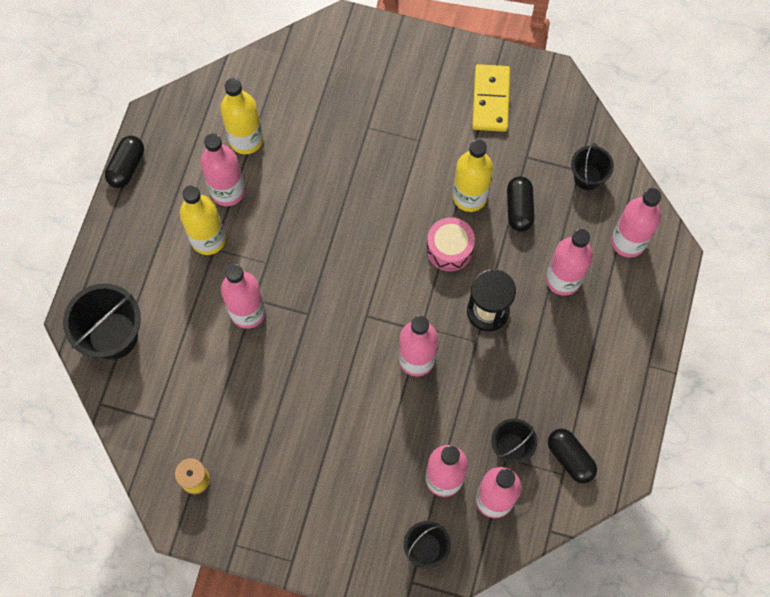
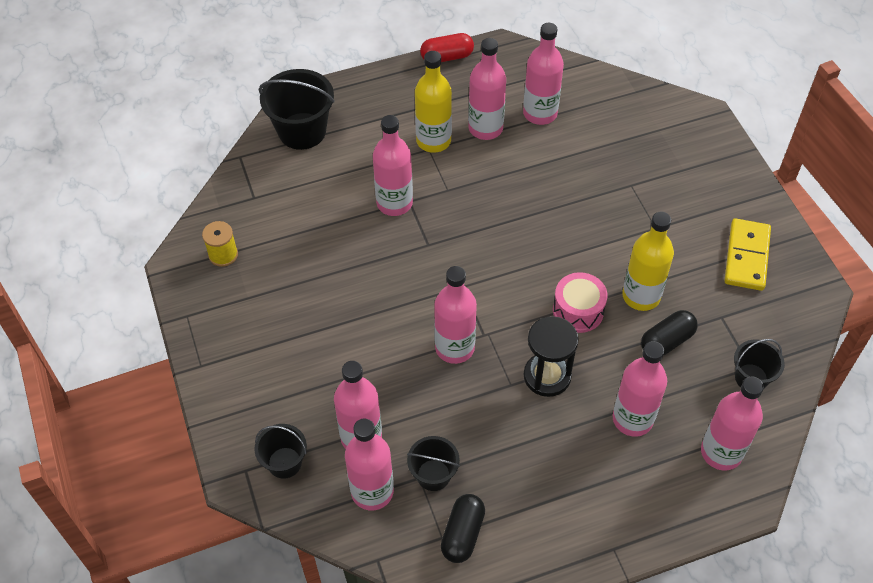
camera: 55 degrees right, 15 degrees down
(127, 167) = (447, 57): black capsule -> red capsule
(246, 140) = (540, 113): yellow bottle -> pink bottle
(491, 99) = (747, 257): yellow domino -> yellow domino turned 45 degrees counterclockwise

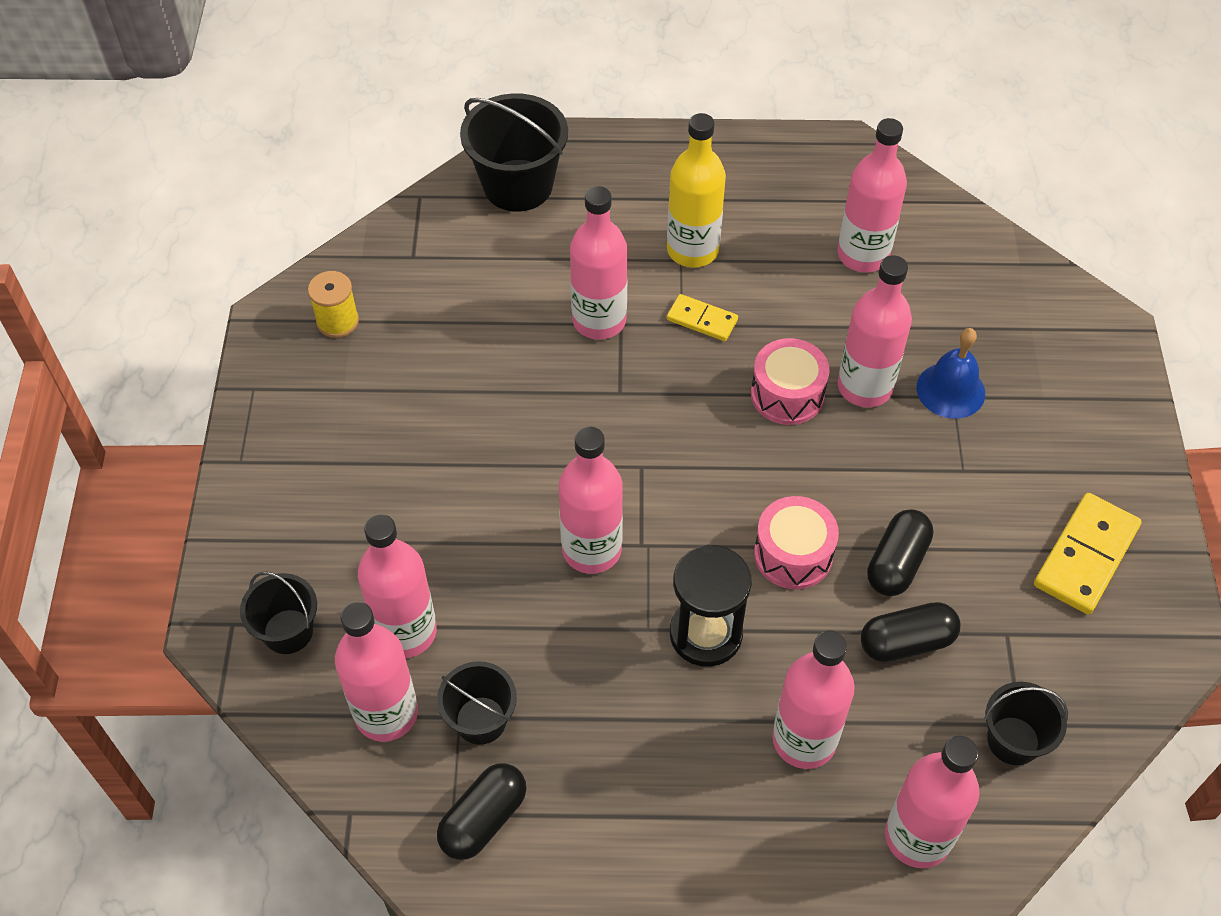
camera: 20 degrees right, 0 degrees up
(447, 57) = (763, 139): red capsule -> none
(459, 183) = (702, 320): none -> yellow domino
(485, 128) = (774, 254): pink bottle -> pink bottle (864, 387)
(532, 214) = (787, 394): none -> pink drum
(628, 181) = (950, 390): none -> blue bell
(641, 296) = (897, 563): yellow bottle -> black capsule

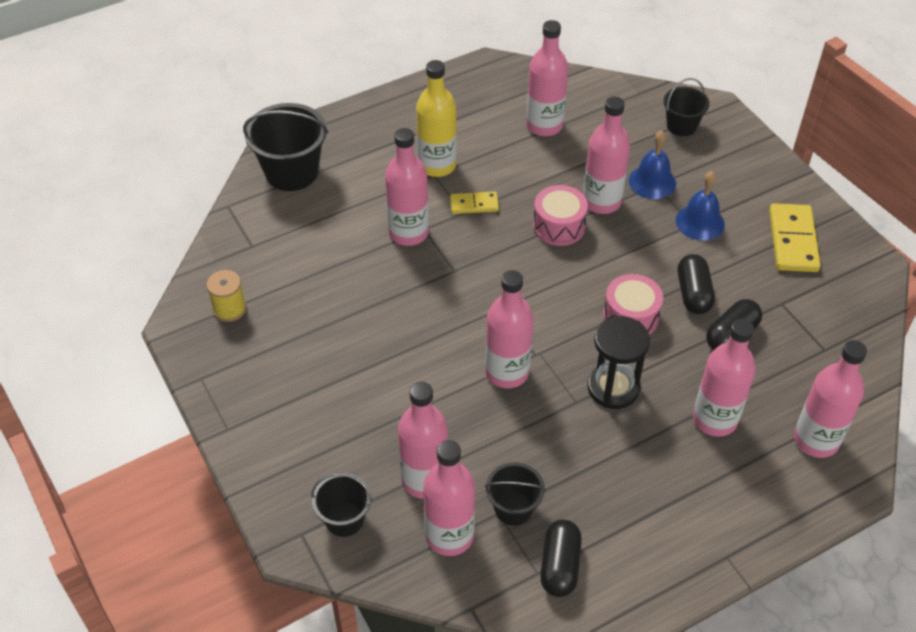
camera: 30 degrees left, 5 degrees down
(975, 473) = (700, 222): none -> blue bell
(1013, 740) = (828, 360): black bucket -> black bucket (681, 126)

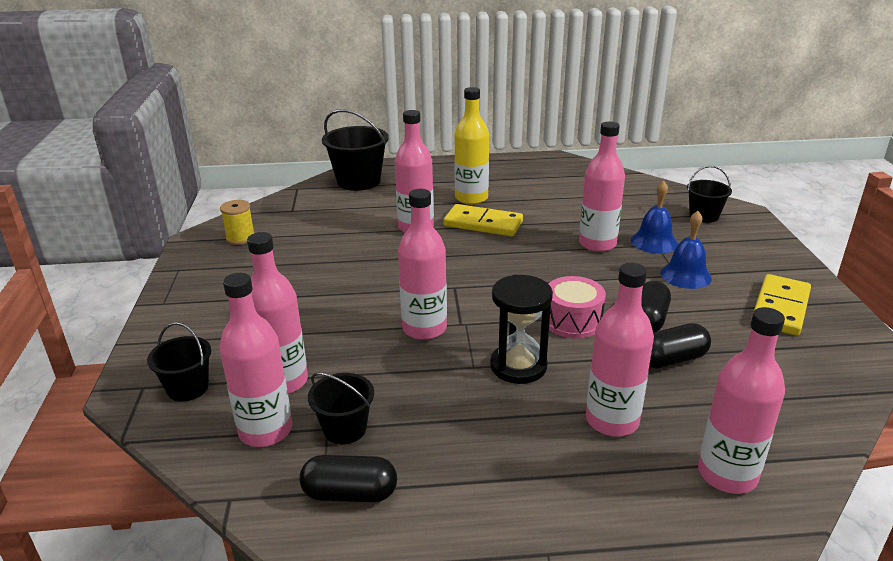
camera: 25 degrees right, 20 degrees down
(474, 204) = (483, 224): yellow domino -> yellow domino, size x1.71
(544, 125) = (578, 194): pink bottle -> none
(559, 226) = (547, 250): pink drum -> none
(560, 566) = (350, 494): black capsule -> black capsule turned 60 degrees clockwise

